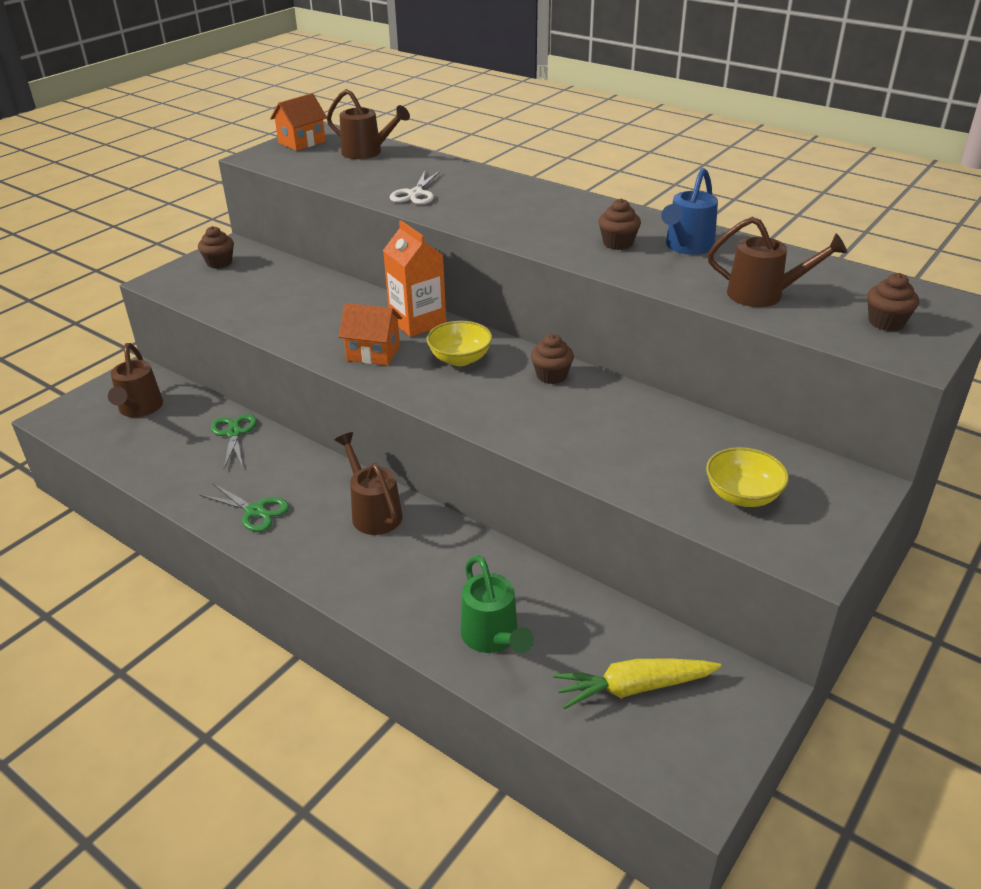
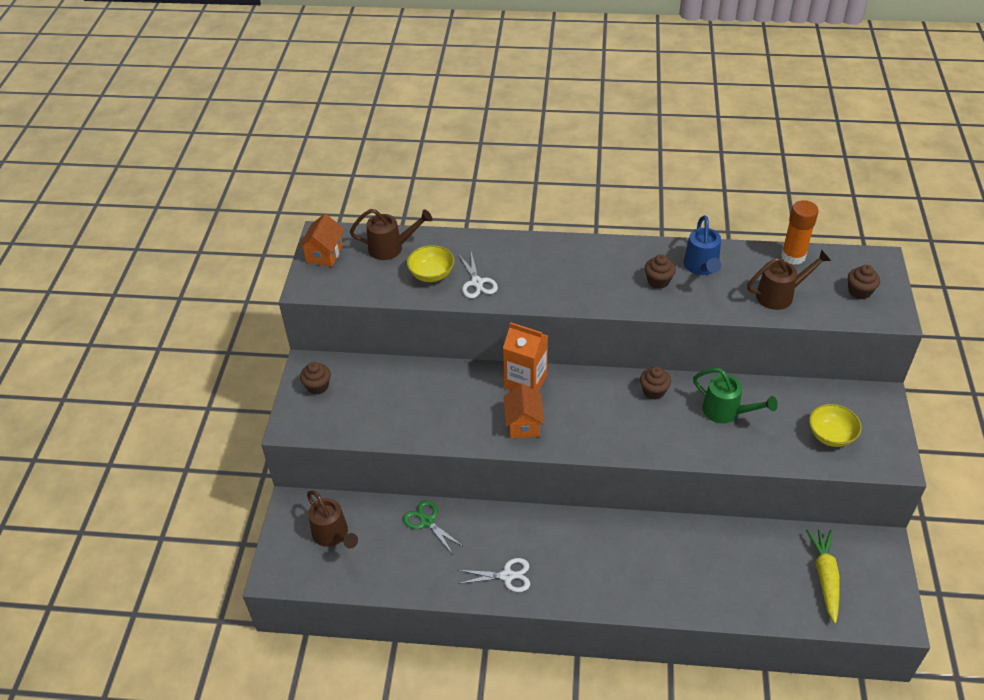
camera: 30 degrees left, 10 degrees up
(255, 511) = (507, 576): green scissors -> white scissors
(373, 353) = (523, 424): orange house -> orange house turned 75 degrees counterclockwise
(373, 512) = (583, 537): brown watering can -> none
(460, 359) = (585, 403): yellow bowl -> yellow bowl (431, 274)
(493, 637) = (729, 587): green watering can -> green watering can (726, 412)
(634, 688) = (825, 577): yellow carrot -> yellow carrot turned 135 degrees clockwise
(822, 269) = (793, 256): none -> orange glue stick

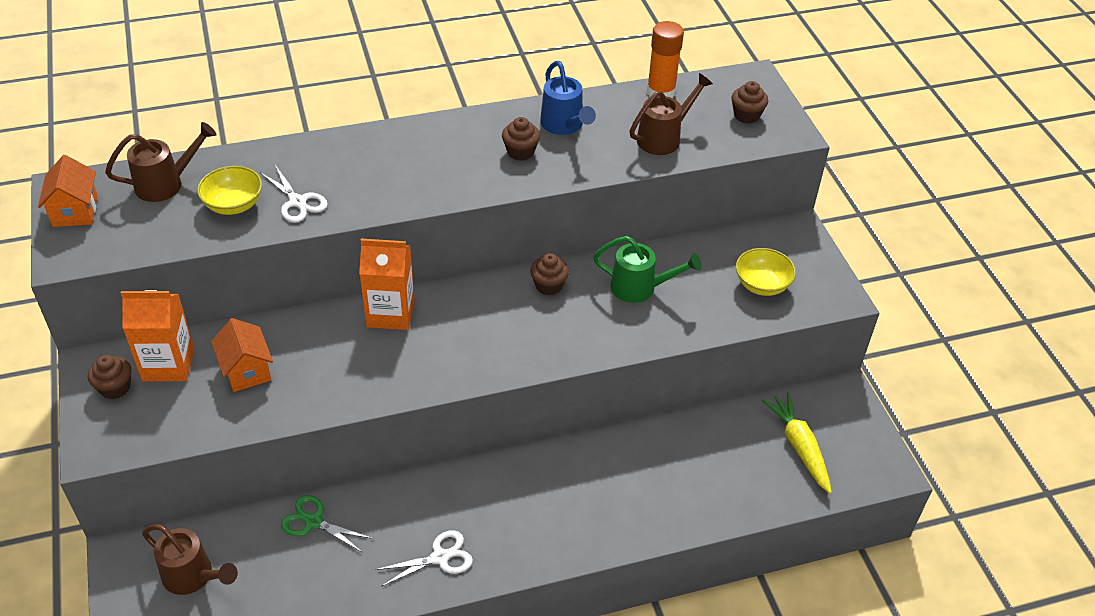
camera: 25 degrees left, 0 degrees up
(358, 379) = (168, 364): none -> orange carton
(523, 424) = (407, 364): orange house -> orange house (247, 370)

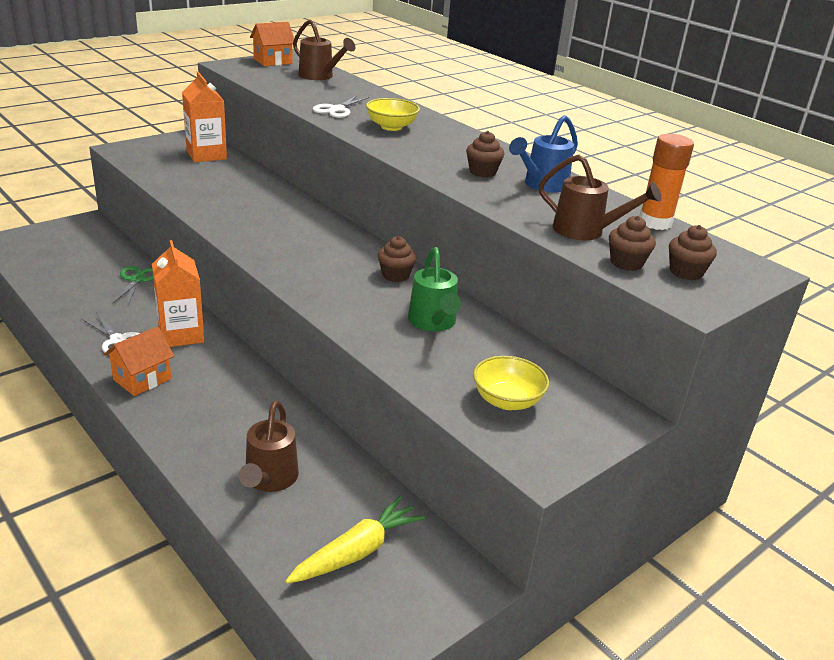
camera: 65 degrees right, 15 degrees down
(115, 388) = (177, 145): brown cupcake -> brown cupcake (626, 263)
(193, 576) = (74, 247): brown watering can -> brown watering can (269, 479)
(233, 205) = (316, 94): yellow bowl -> yellow bowl (391, 127)
(247, 370) = (214, 178): orange house -> orange house (142, 379)
(390, 313) = (308, 215): orange carton -> orange carton (181, 334)

